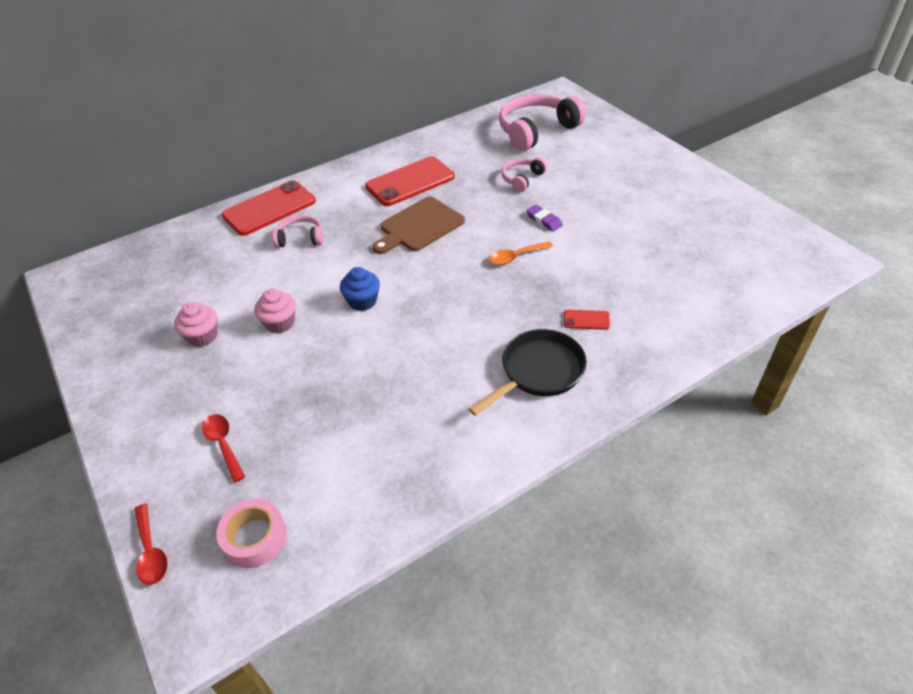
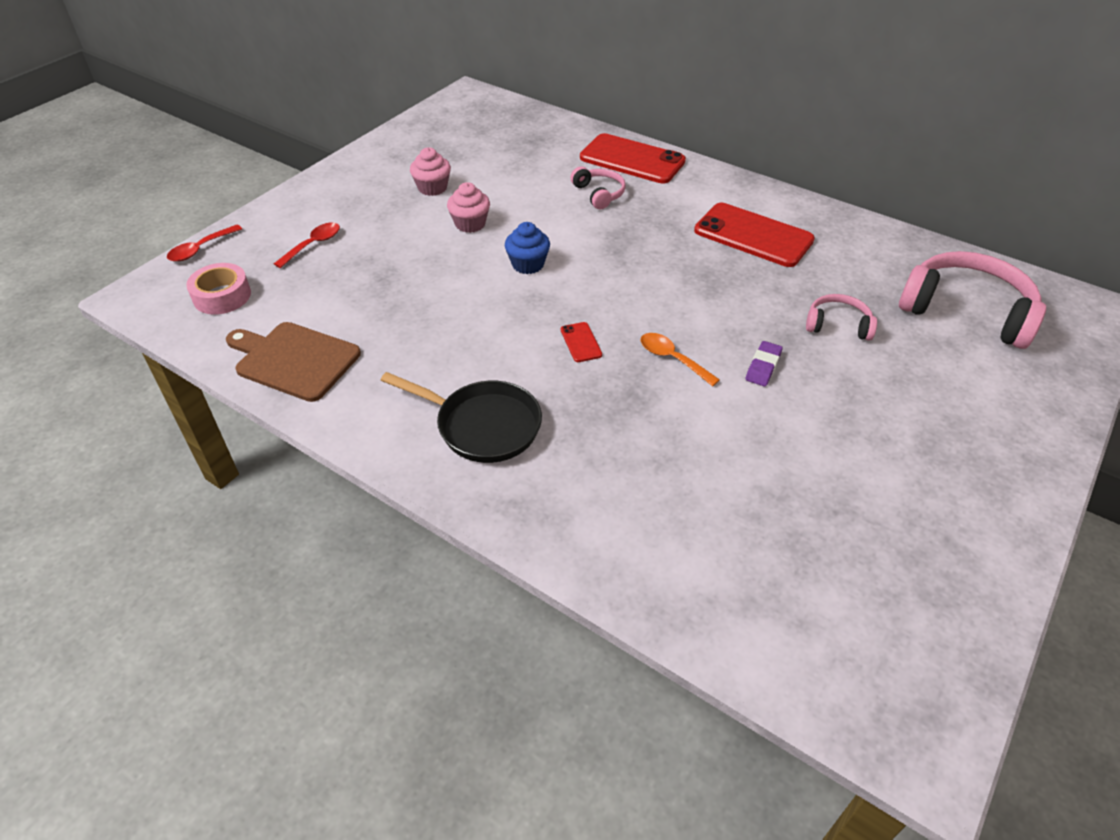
camera: 65 degrees right, 0 degrees up
(419, 226) = (675, 266): brown cutting board -> brown cutting board (294, 360)
(586, 320) = (591, 449): red phone -> red phone (581, 342)

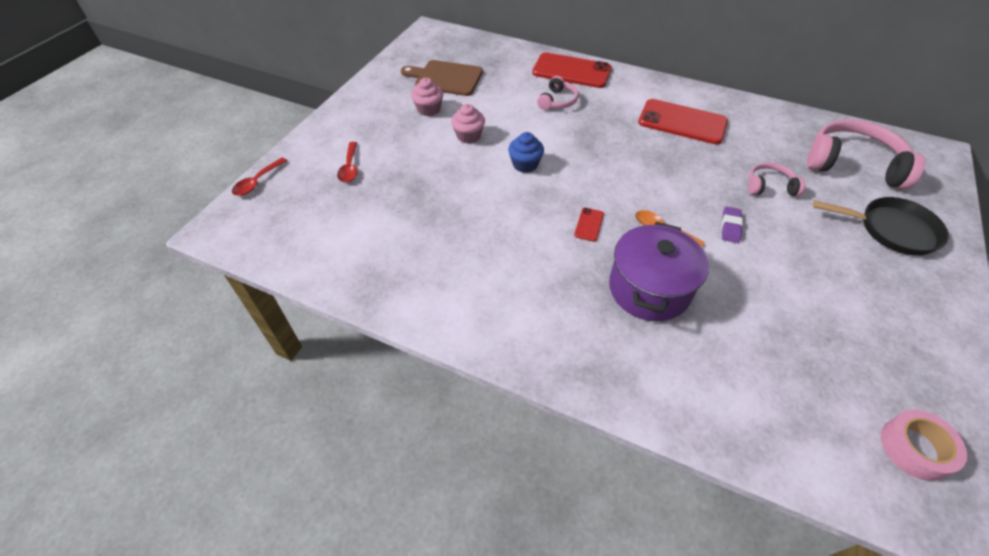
camera: 10 degrees left, 5 degrees up
(222, 296) = (289, 221): pink tape -> pink tape (914, 448)
(294, 360) = (367, 270): brown cutting board -> brown cutting board (446, 78)
(313, 245) = (350, 167): red spoon -> red spoon turned 150 degrees clockwise
(482, 426) = (539, 306): black pan -> black pan (891, 230)
(581, 342) = (589, 224): red phone -> red phone turned 45 degrees clockwise
(599, 194) = (557, 101): pink headphones -> pink headphones turned 60 degrees clockwise
(626, 424) = (649, 289): none -> purple pot

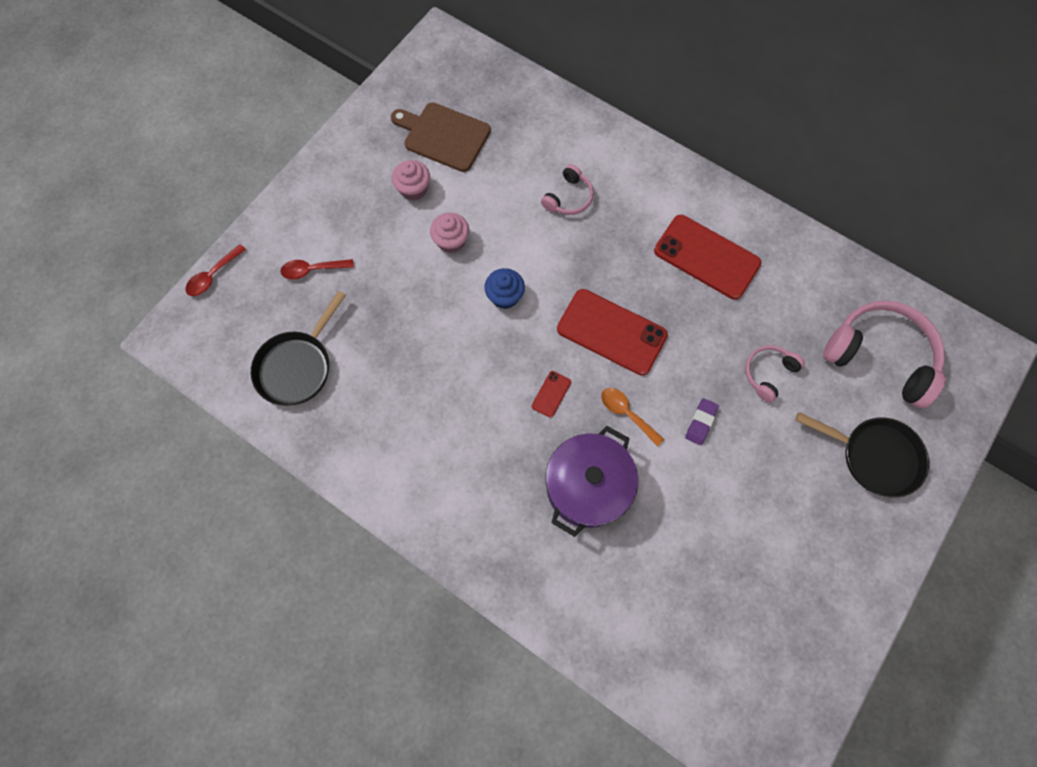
camera: 10 degrees right, 20 degrees up
(345, 235) = (297, 366): none -> black pan
(350, 167) = (312, 270): red spoon -> red spoon turned 75 degrees clockwise
(571, 71) = (600, 146): red phone -> red phone (611, 332)
(770, 186) = (768, 373): pink headphones -> pink headphones turned 60 degrees counterclockwise
(914, 448) = (765, 696): pink tape -> none

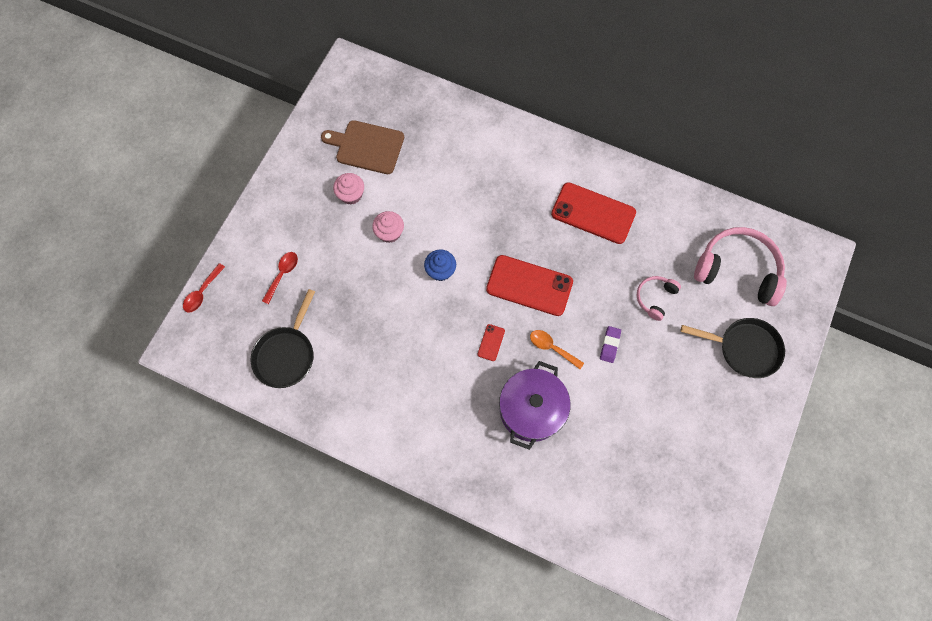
camera: 10 degrees left, 0 degrees up
(312, 270) = (282, 274): red spoon -> red spoon turned 135 degrees clockwise
(568, 198) = (477, 182): pink headphones -> none

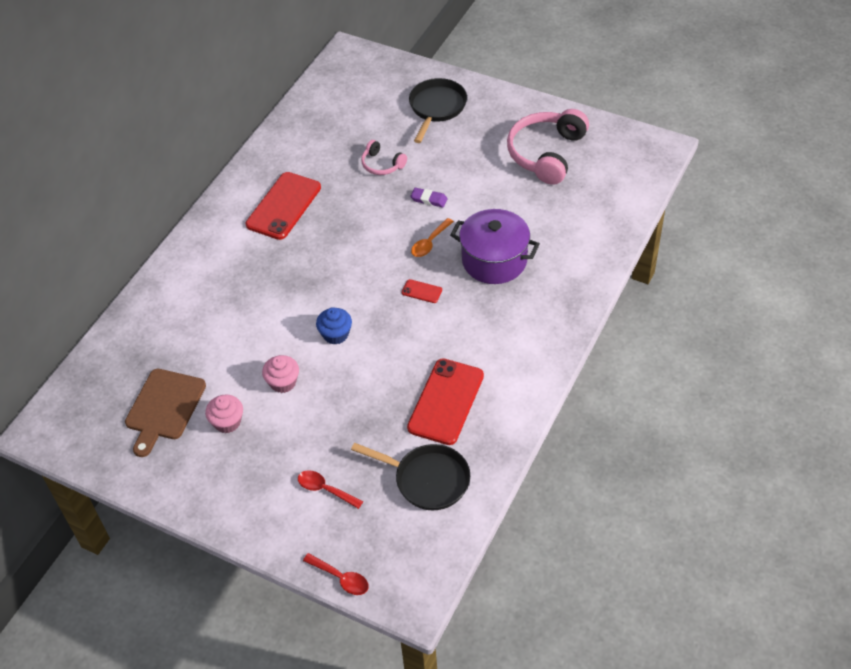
camera: 85 degrees left, 20 degrees down
(529, 286) = (360, 259): red phone -> red phone (446, 402)
(737, 270) = (358, 106): pink headphones -> pink headphones (546, 153)

